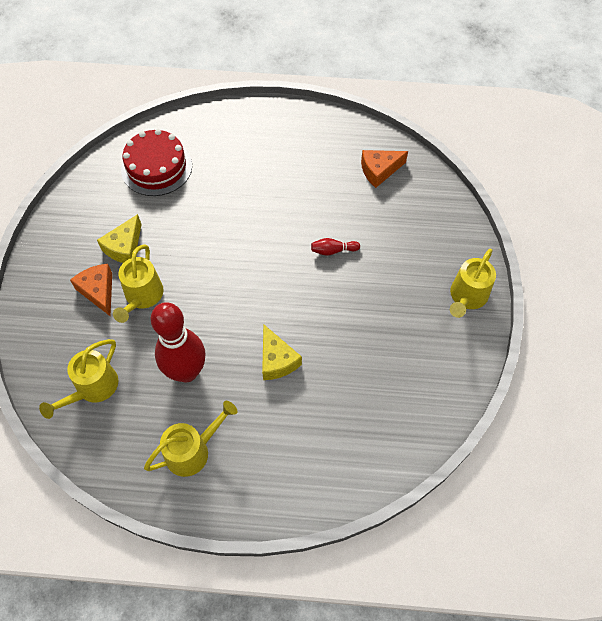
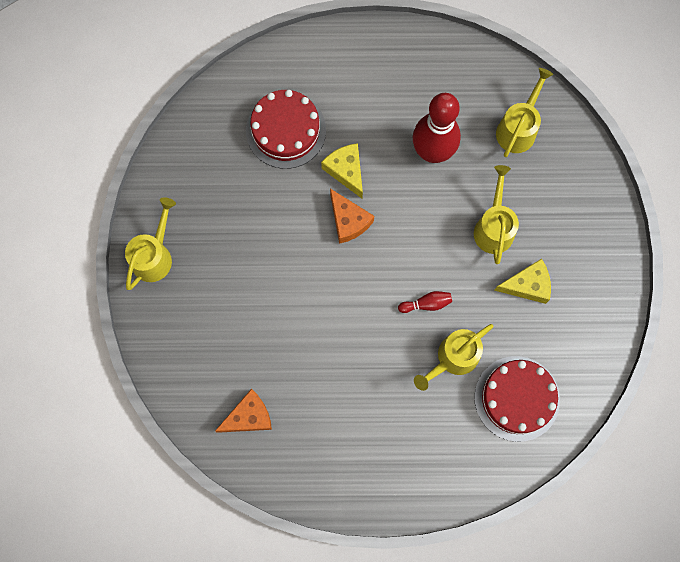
camera: 175 degrees right, 15 degrees up
(98, 291) = (541, 230): orange cheese -> orange cheese (348, 221)
(124, 247) = (527, 285): yellow cheese -> yellow cheese turned 60 degrees clockwise
(193, 450) = (412, 80): yellow watering can -> yellow watering can (453, 359)
(333, 250) = (298, 300): red bowling pin -> red bowling pin (426, 304)
(335, 406) = (286, 130): none -> red cake

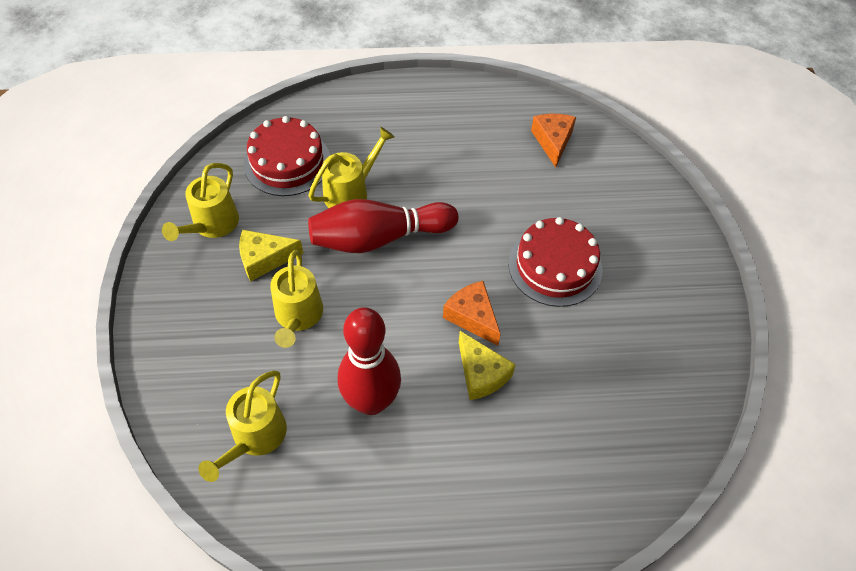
camera: 175 degrees right, 20 degrees down
(154, 255) = (688, 273): yellow watering can -> yellow watering can (212, 225)
(249, 416) = (552, 141): orange cheese -> orange cheese turned 120 degrees clockwise
(286, 130) = (565, 421): red cake -> red cake (555, 266)
(426, 304) = (379, 238): red bowling pin -> red bowling pin, size x2.49

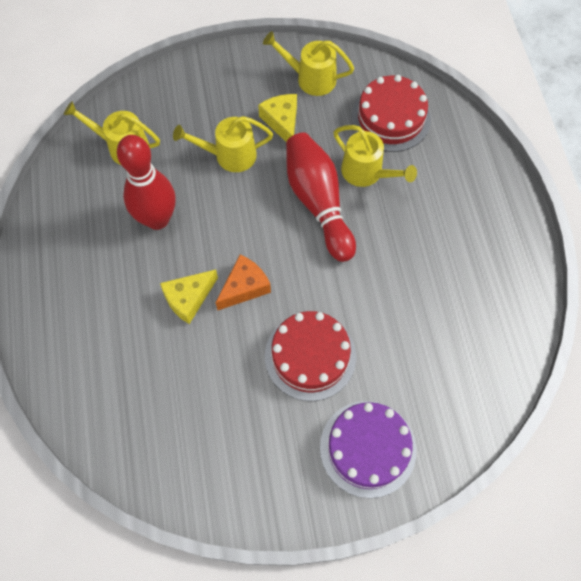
camera: 85 degrees right, 10 degrees up
(552, 141) = (474, 349): orange cheese -> none
(647, 232) = (367, 448): none -> purple cake

